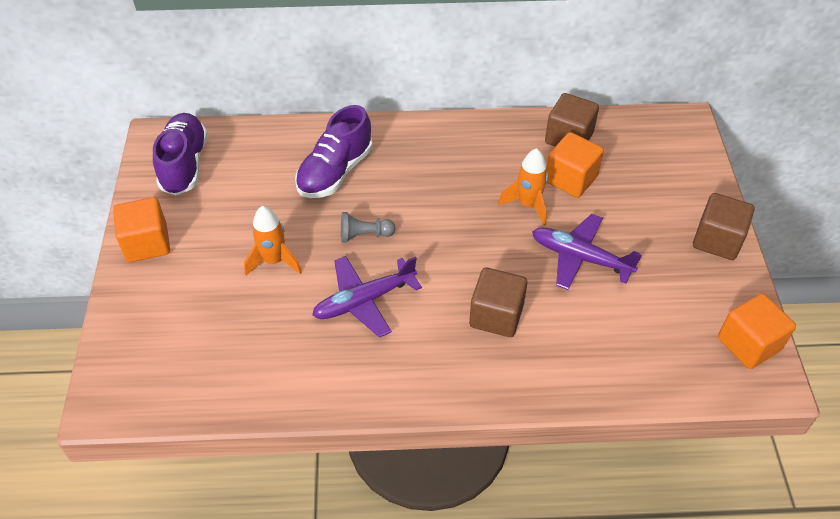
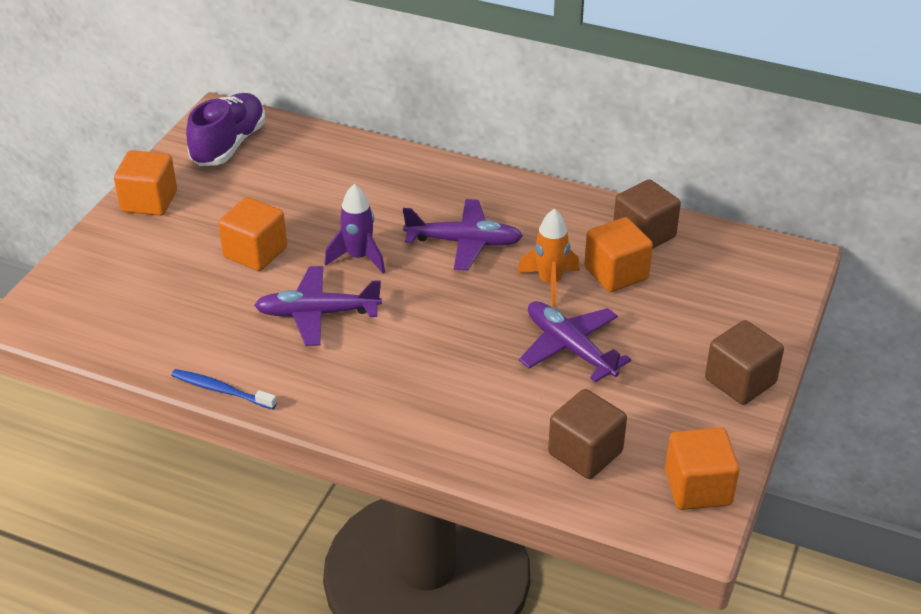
camera: 25 degrees right, 10 degrees down
(274, 261) = (255, 252): orange rocket -> orange cube
(331, 406) = (221, 390): none -> blue toothbrush
(335, 172) = (370, 193): purple shoe -> none
(364, 235) = (359, 257): grey pawn -> purple rocket
(439, 191) = (464, 242): none -> purple plane
(496, 315) = (440, 370): brown cube -> brown cube (585, 453)

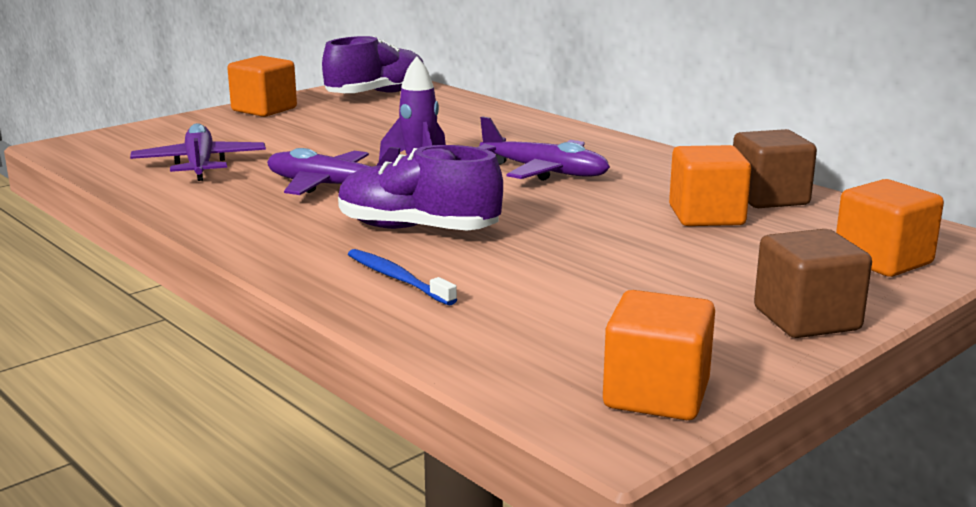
camera: 25 degrees right, 20 degrees down
(221, 390) = (169, 212): blue toothbrush -> blue toothbrush (398, 279)
(255, 252) = (320, 146): orange cube -> orange cube (883, 260)
(430, 355) = (417, 229): none -> purple shoe
(550, 283) = (616, 209): orange rocket -> none
(570, 348) = (591, 254): purple plane -> purple plane (200, 165)
(585, 453) = (523, 332): brown cube -> none

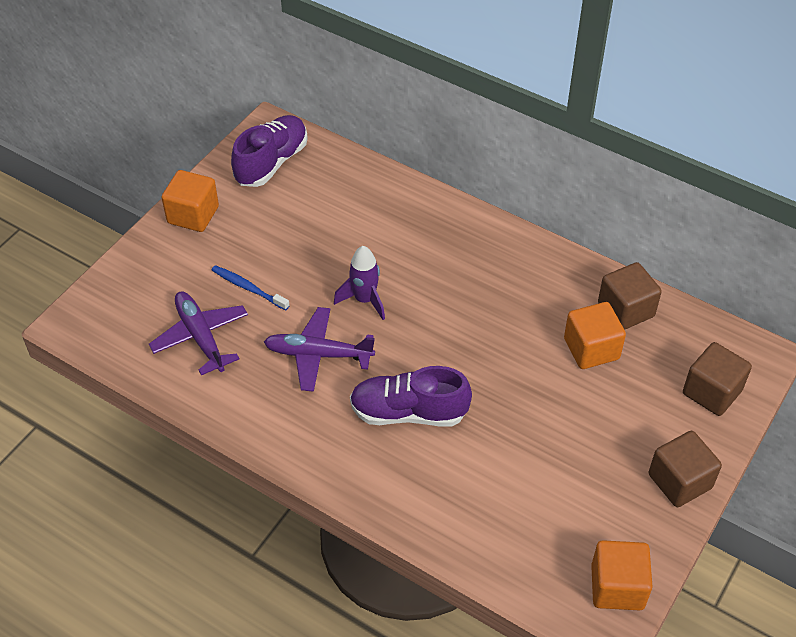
camera: 15 degrees left, 30 degrees up
(398, 279) = (425, 486): blue toothbrush -> blue toothbrush (248, 288)
(544, 172) = (461, 296): purple plane -> none
(883, 260) = (712, 392): orange cube -> brown cube

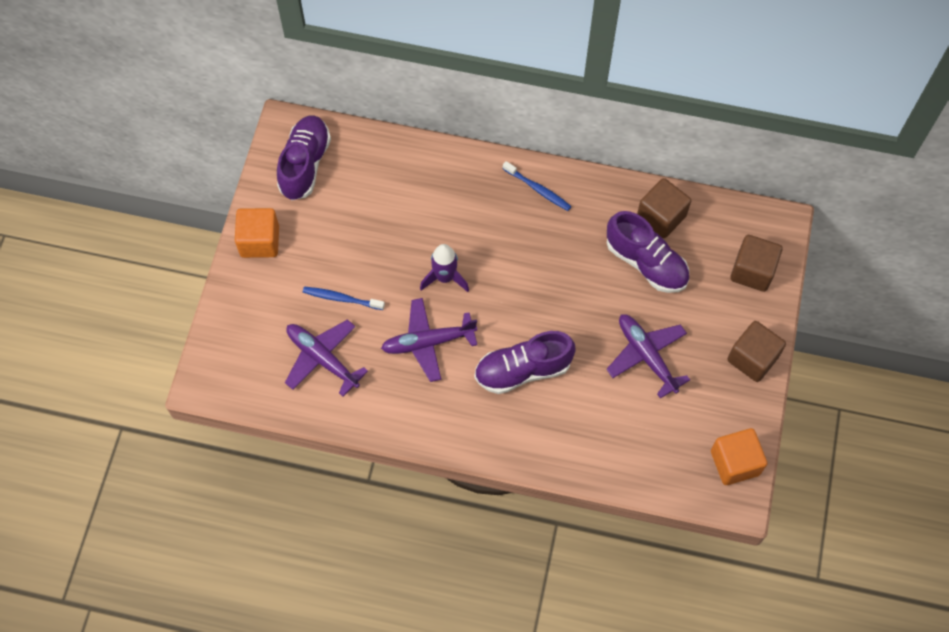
camera: 20 degrees left, 15 degrees up
(500, 247) = (537, 189): none -> blue toothbrush
(555, 440) = (646, 356): none -> purple plane
(591, 349) = (646, 263): orange cube -> purple shoe

